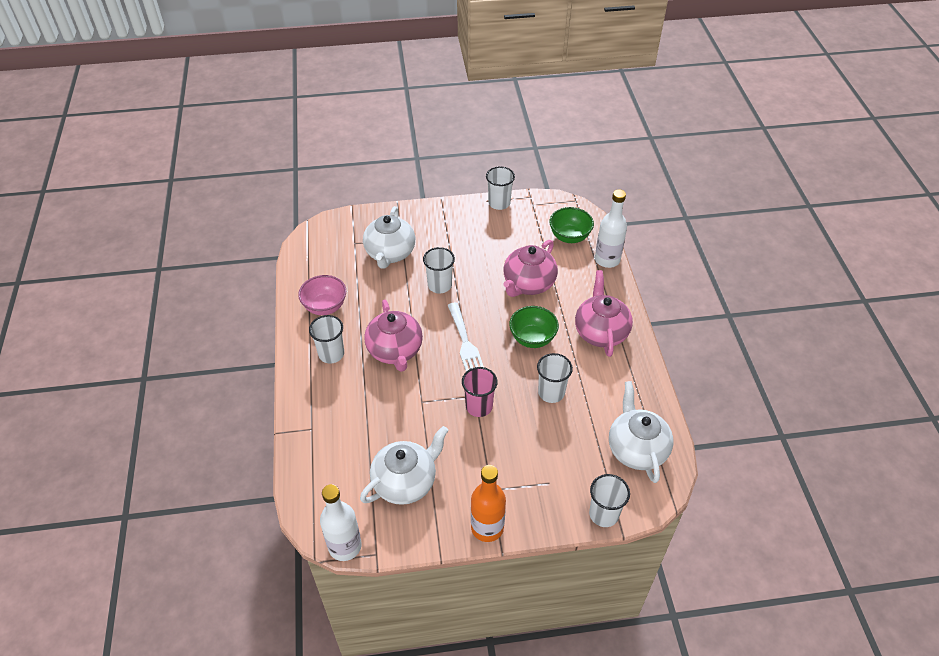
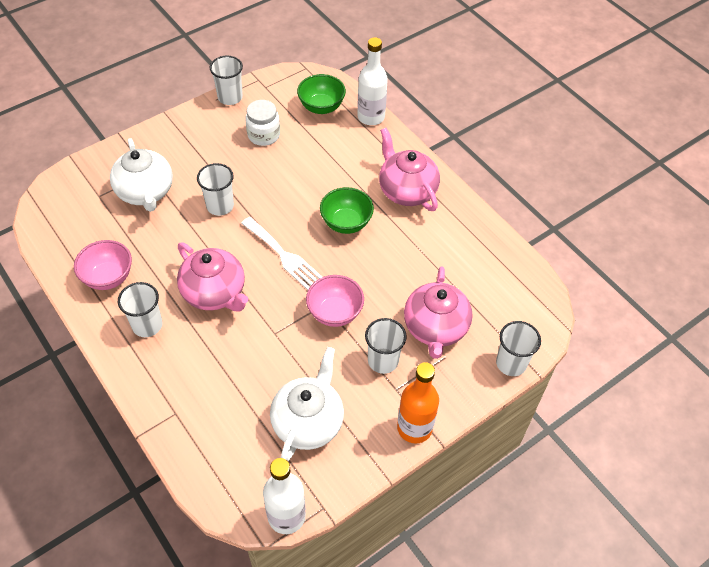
camera: 30 degrees left, 5 degrees up
(479, 406) = (335, 313): pink cup -> pink bowl
(508, 242) = (263, 135): none -> white jar
(528, 284) = (309, 170): pink teapot -> pink teapot (435, 328)
(551, 392) = (395, 269): white cup -> white cup (383, 360)
(636, 449) = (503, 289): white teapot -> none

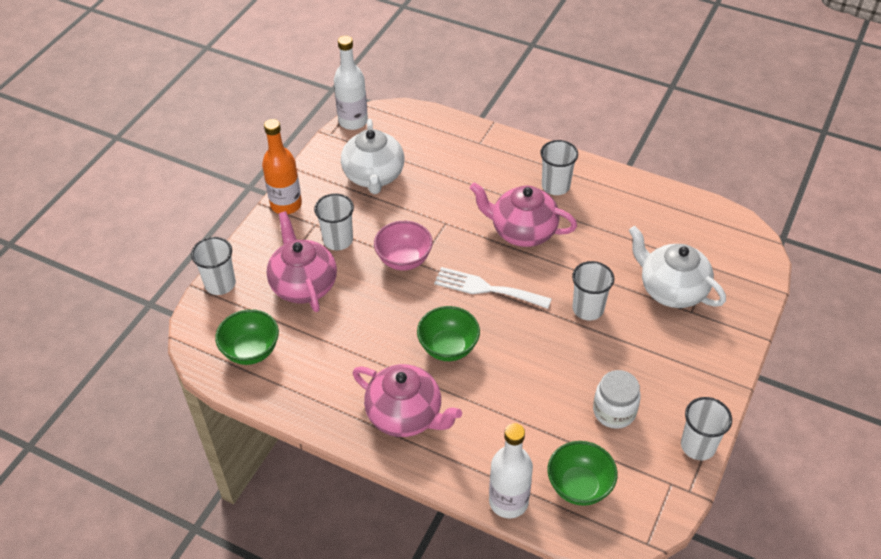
camera: 155 degrees right, 5 degrees down
(108, 277) = (624, 205): pink bowl -> none
(503, 287) = (251, 351): none -> green bowl

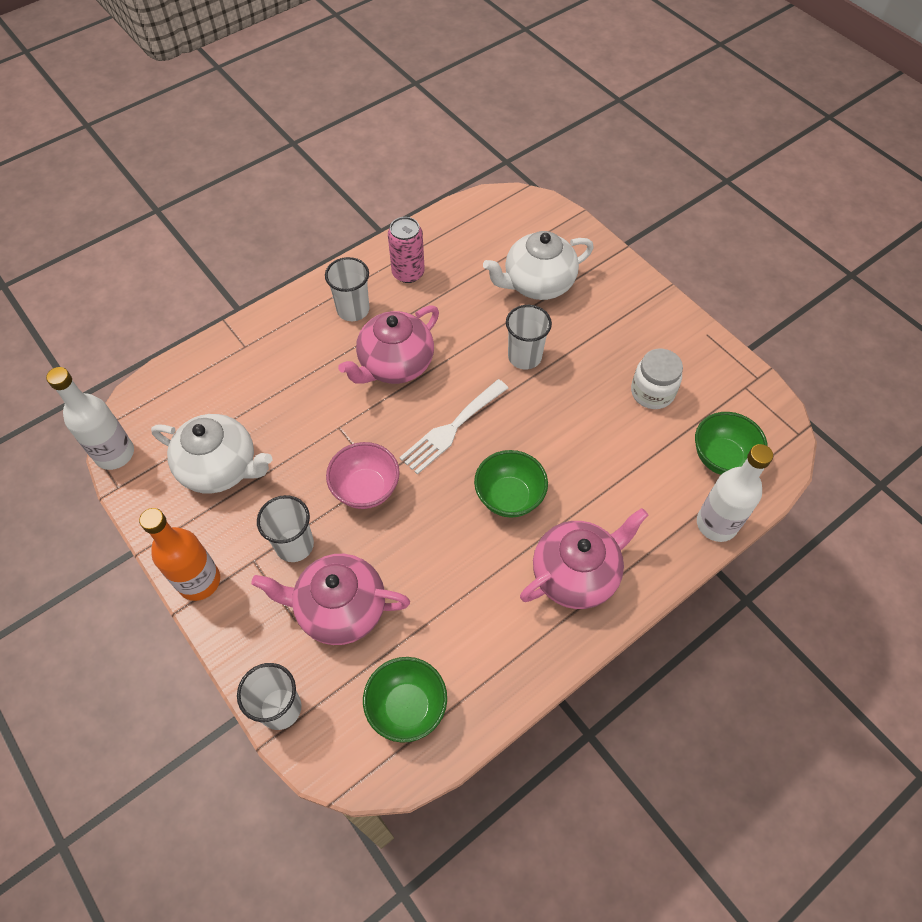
camera: 65 degrees left, 10 degrees up
(616, 203) = (408, 273): none -> pink can
(698, 446) = (715, 349): white cup -> none

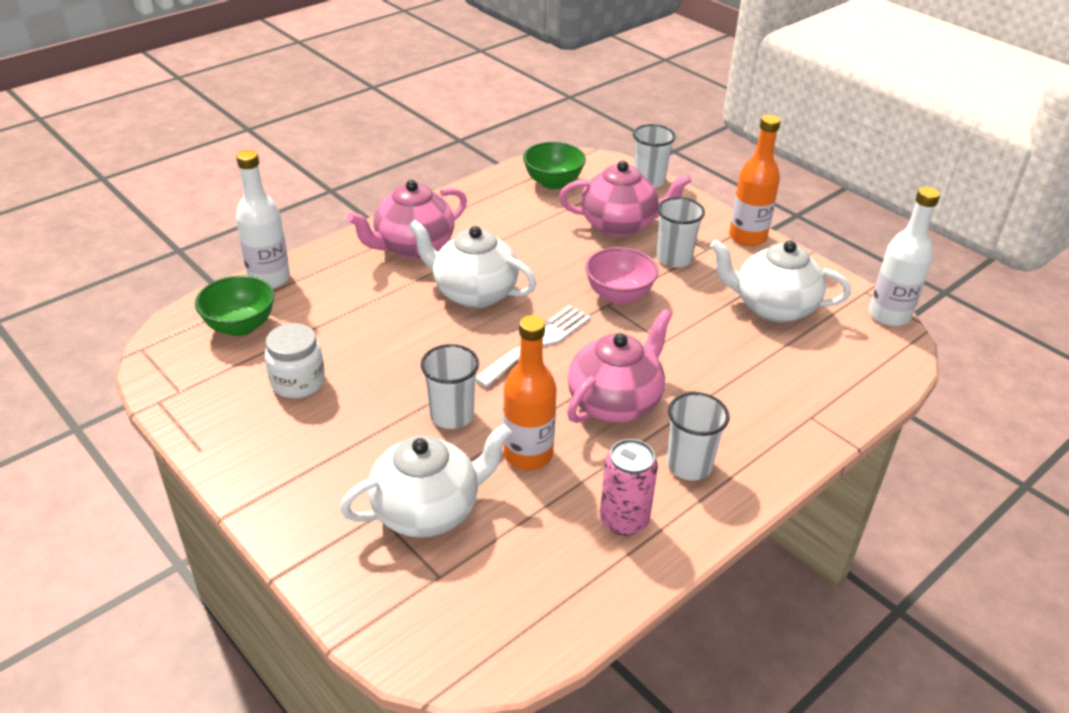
camera: 175 degrees right, 20 degrees down
(468, 321) = (528, 455): none -> orange bottle
(509, 497) = (473, 293): green bowl -> white teapot

